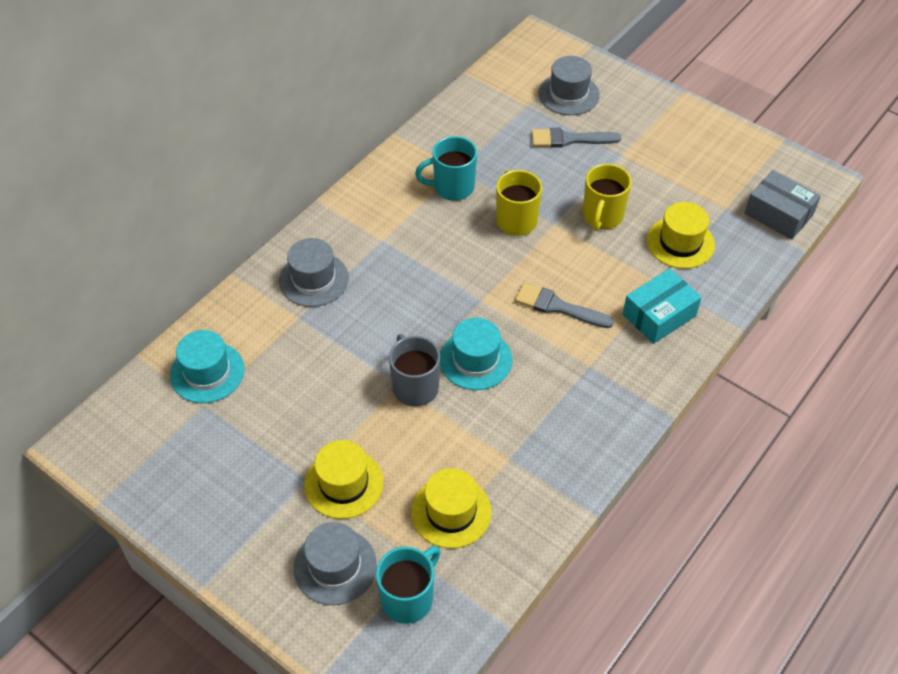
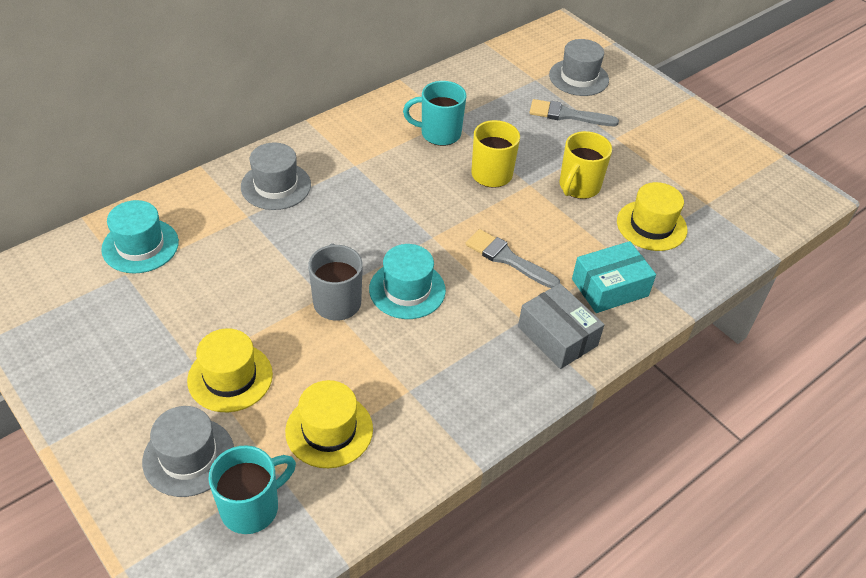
camera: 10 degrees right, 5 degrees down
(778, 214) = (761, 220): grey box -> grey box (557, 336)

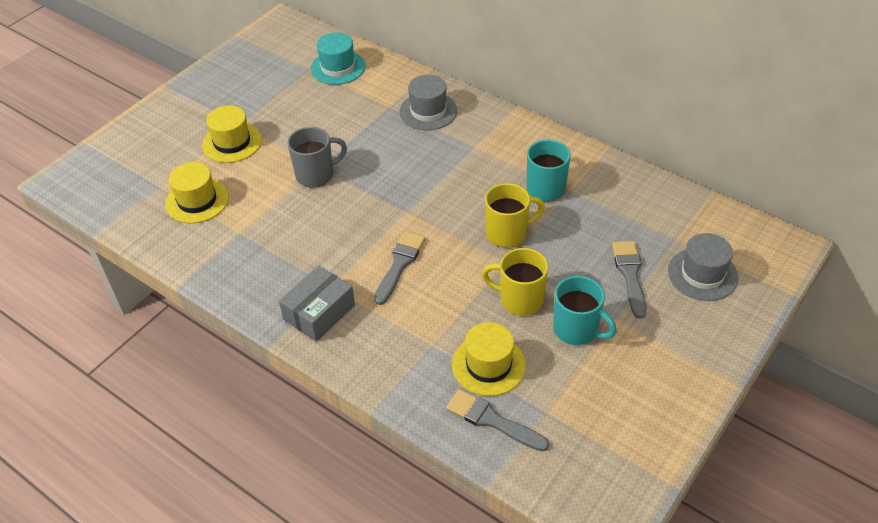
camera: 80 degrees right, 0 degrees up
(188, 456) = (165, 143): grey hat -> none
(252, 507) = (131, 181): turquoise mug -> turquoise mug (577, 330)
(407, 290) = (341, 210): turquoise hat -> none
(609, 287) = (390, 341): turquoise box -> none
(713, 238) = (491, 420): none -> grey brush

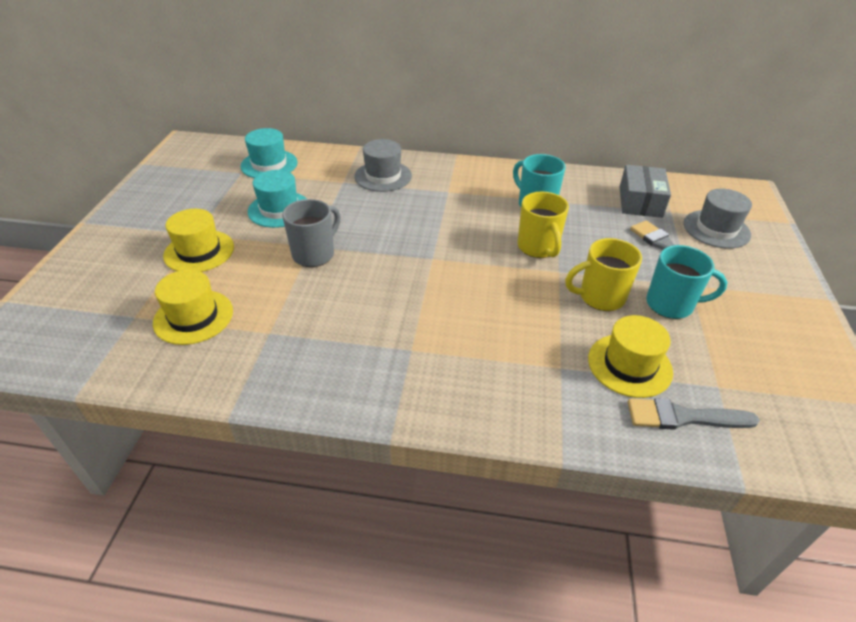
camera: 30 degrees left, 5 degrees down
(316, 120) = (279, 209): none -> turquoise hat
(319, 312) = (419, 380): grey box -> grey box (640, 202)
(399, 264) = (464, 305): grey brush -> none
(508, 233) = (538, 247): yellow mug -> yellow mug turned 120 degrees clockwise

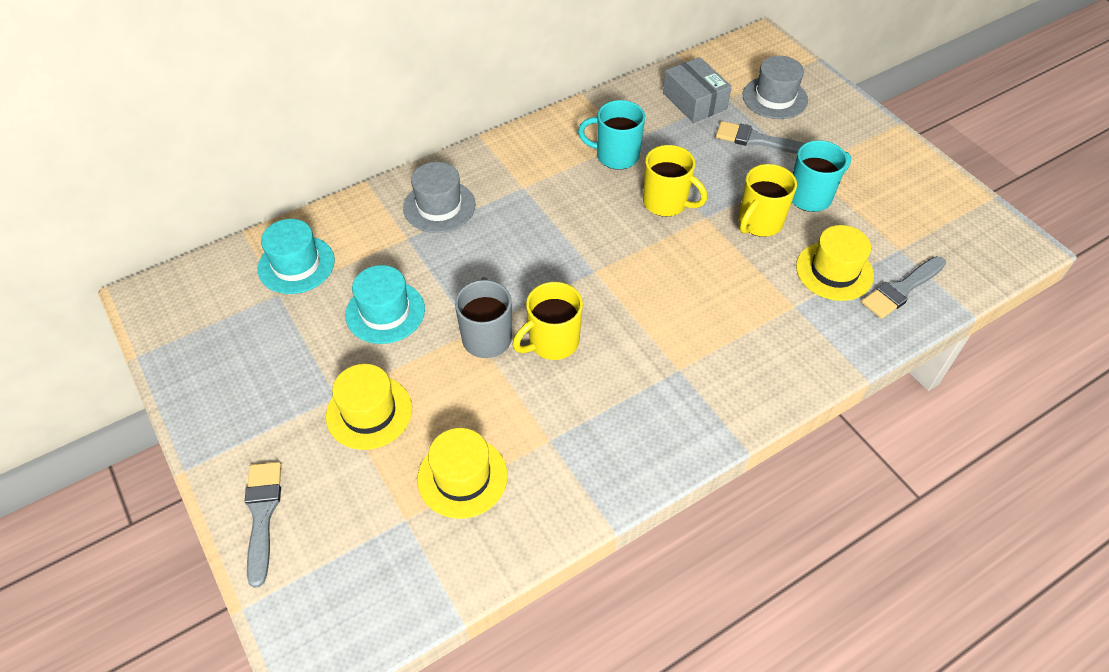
camera: 40 degrees left, 10 degrees up
(81, 265) = (262, 515): none -> grey brush
(349, 280) = (552, 342): none -> yellow mug

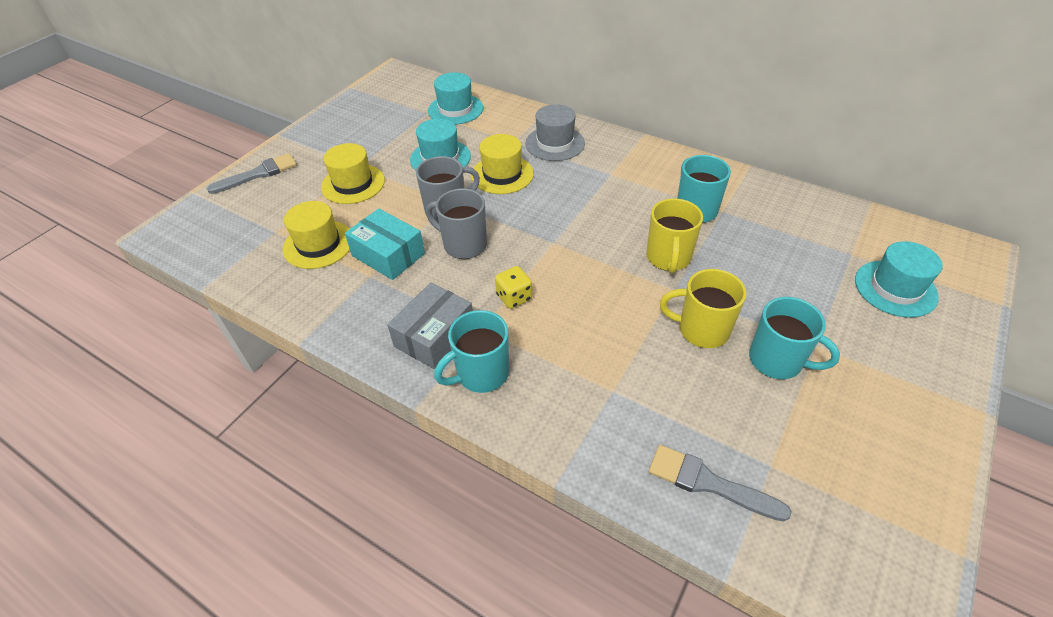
camera: 65 degrees right, 5 degrees down
(525, 413) = (388, 254): none -> turquoise box
(552, 342) = (463, 245): yellow mug -> grey mug
(652, 329) = (514, 297): none -> yellow dice
(694, 101) = (820, 233): grey box -> grey box (434, 335)
(734, 389) = (481, 374): none -> turquoise mug
(757, 140) = (816, 294): grey brush -> none
(775, 98) = (895, 288): grey hat -> turquoise hat
(834, 271) = (686, 411): yellow hat -> yellow hat (502, 174)

